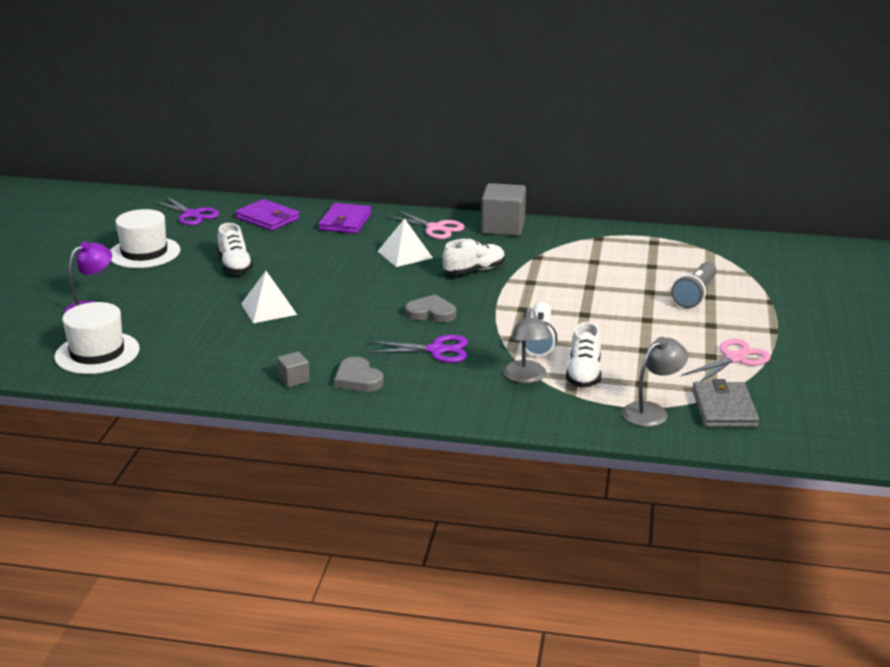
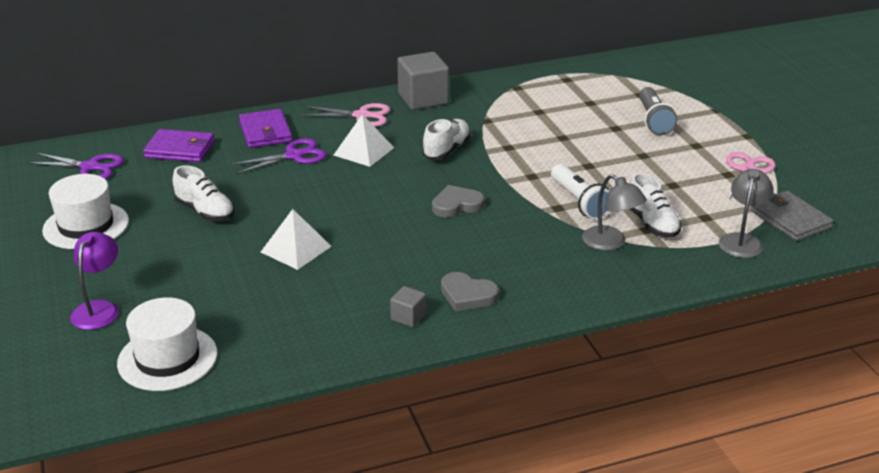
camera: 30 degrees left, 5 degrees up
(436, 350) = (504, 241): purple scissors -> purple scissors (294, 156)

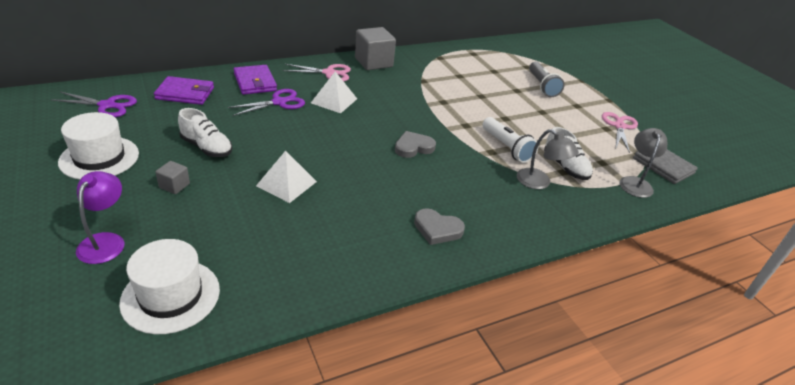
camera: 10 degrees left, 5 degrees up
(408, 317) = (391, 250): grey cube -> grey cube (174, 186)
(446, 150) = (397, 102): white shoe -> none

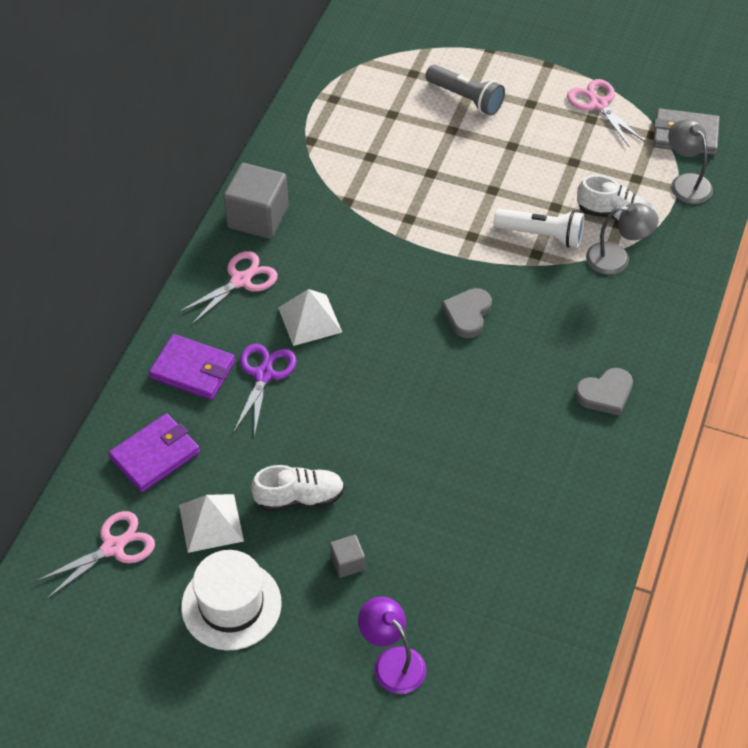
camera: 40 degrees left, 15 degrees up
(107, 105) = (113, 547): purple scissors -> pink scissors
(171, 296) = (515, 647): white hat -> none
(286, 183) = (429, 466): white pyramid -> white pyramid (211, 523)

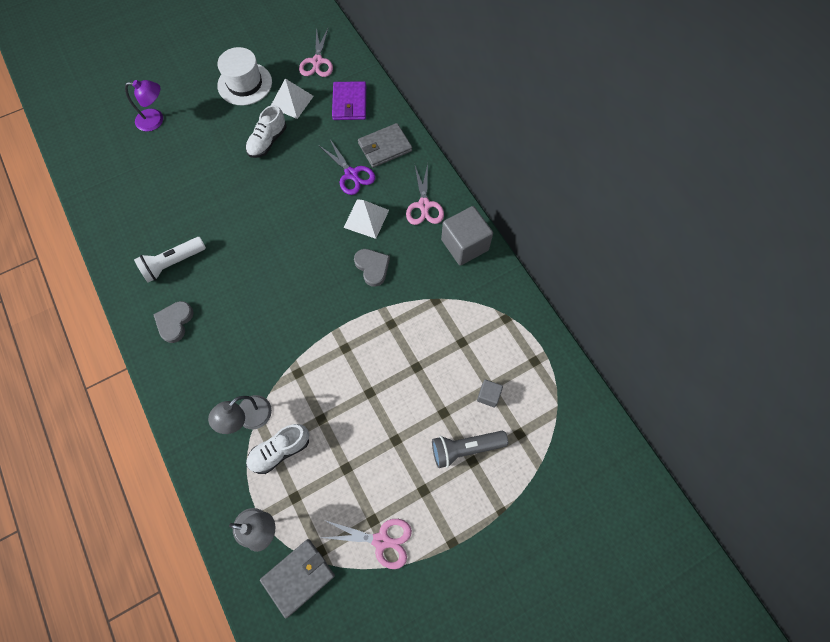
camera: 130 degrees right, 15 degrees up
(193, 370) = (385, 147): purple wallet -> grey wallet
(347, 563) = (216, 136): grey cube -> grey cube (488, 395)
(467, 314) = (293, 297): grey heart -> grey heart (372, 267)
(542, 235) = (307, 389): white flashlight -> white flashlight (173, 263)

